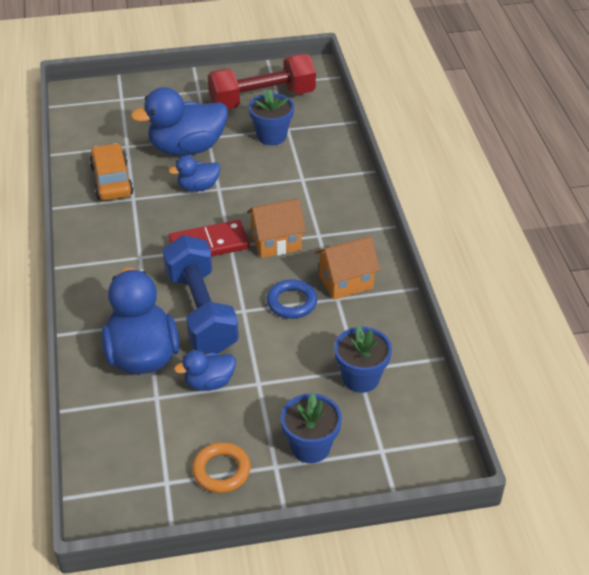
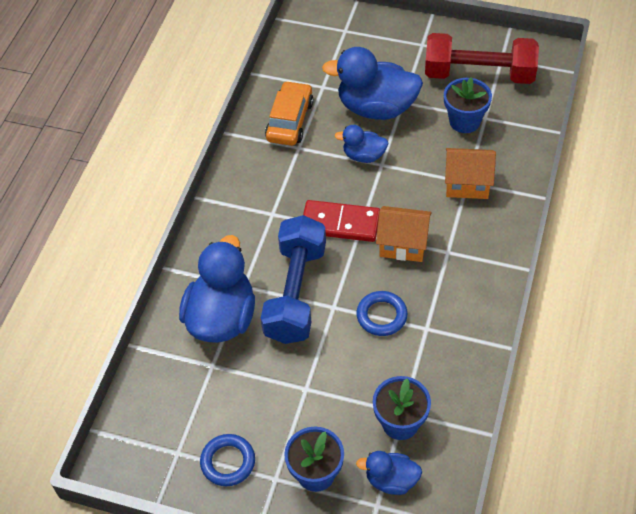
camera: 30 degrees right, 10 degrees up
(209, 382) = (264, 369): blue duck -> blue duck (391, 480)
(221, 470) = (228, 462): orange ring -> blue ring
(346, 282) = (444, 314): orange house -> orange house (467, 184)

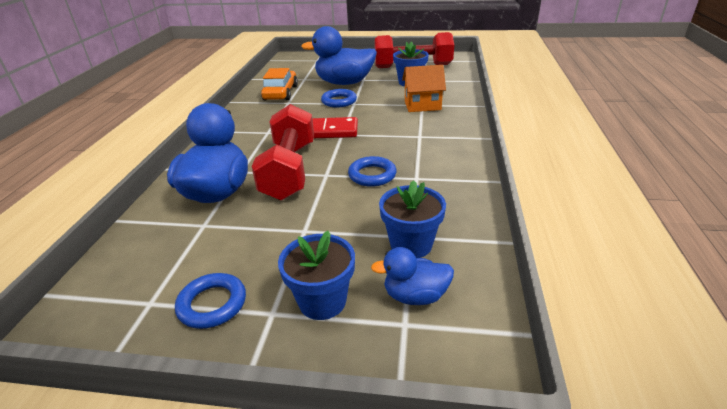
camera: 10 degrees left, 20 degrees down
(295, 292) = (289, 170): blue dumbbell -> red dumbbell
(364, 156) = (339, 101): blue duck -> blue ring
(403, 245) = (380, 136): orange house -> none

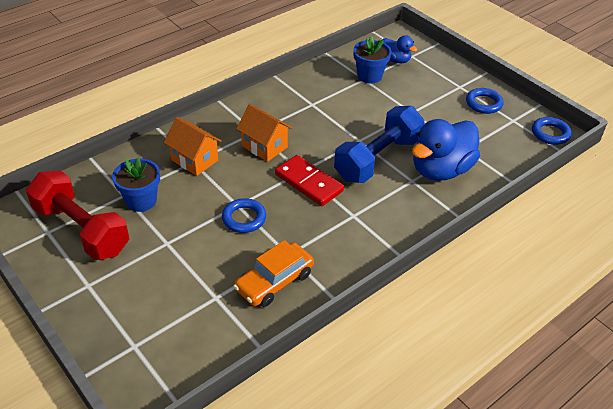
camera: 140 degrees left, 10 degrees up
(289, 170) = (378, 159): red dumbbell -> blue dumbbell
(322, 301) = (435, 79): blue flower pot -> none
(344, 83) = (193, 250): blue duck -> none
(372, 175) = (333, 121): blue ring -> blue ring (550, 133)
(394, 132) = (264, 146): none -> orange house

